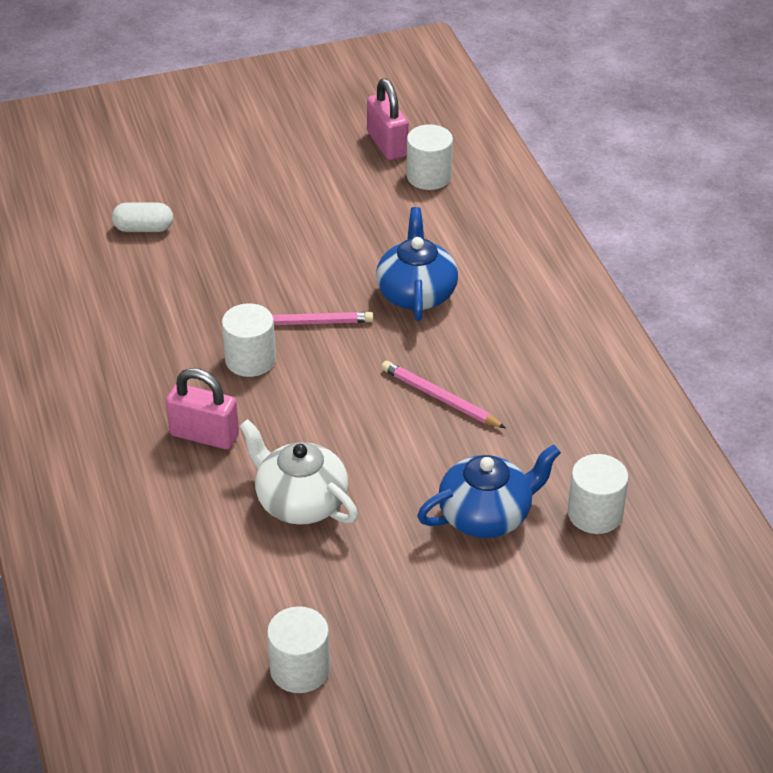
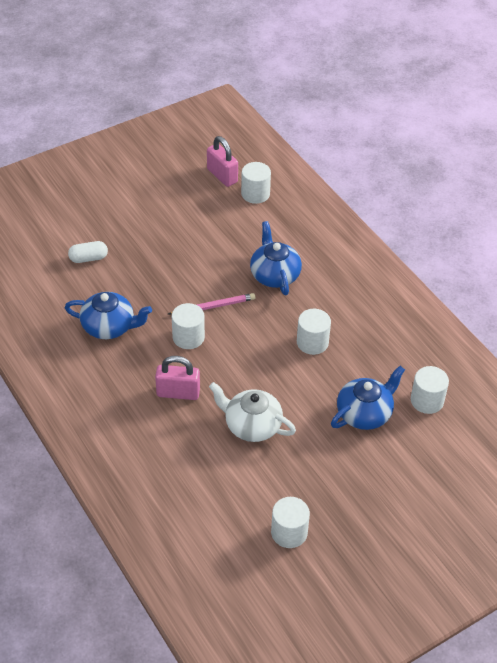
camera: 15 degrees left, 5 degrees up
(137, 326) = (109, 327): none -> blue teapot
(440, 398) = (312, 342): pink pencil -> white cylinder

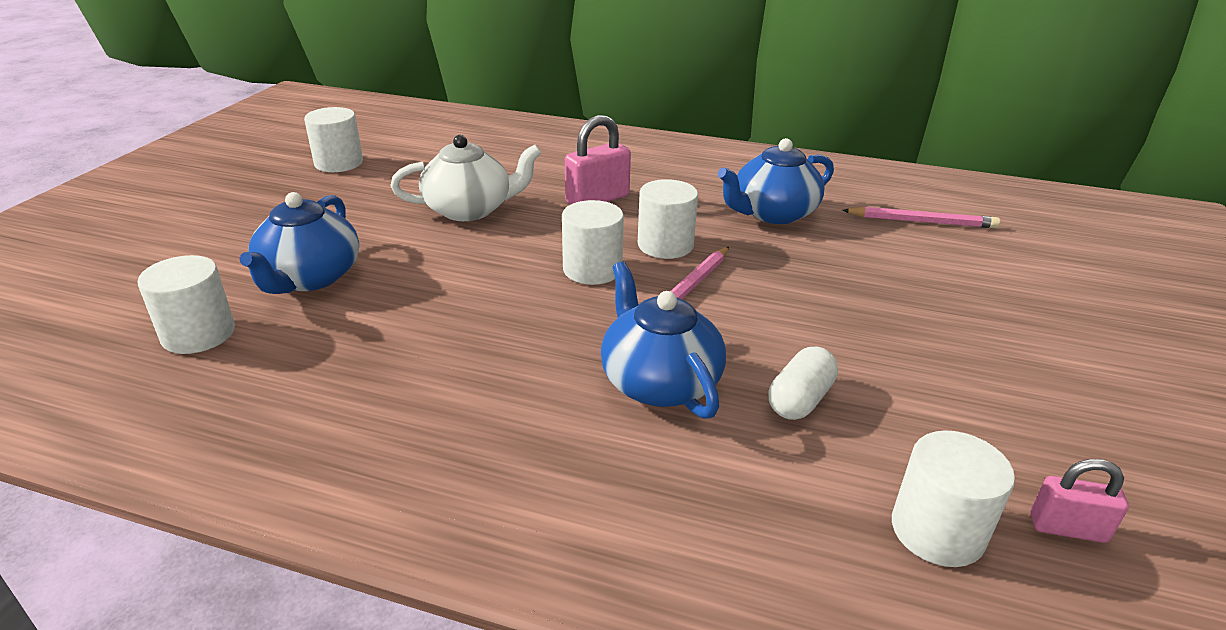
camera: 140 degrees right, 15 degrees down
(53, 279) = (922, 221): none -> pink pencil
(88, 258) = (937, 259): white capsule -> white capsule (799, 400)
(222, 176) = (1067, 528): pink padlock -> pink padlock, size x0.62
(274, 275) = (658, 382): blue teapot -> blue teapot turned 150 degrees counterclockwise
(312, 342) = (475, 319): white cylinder -> white cylinder (592, 269)

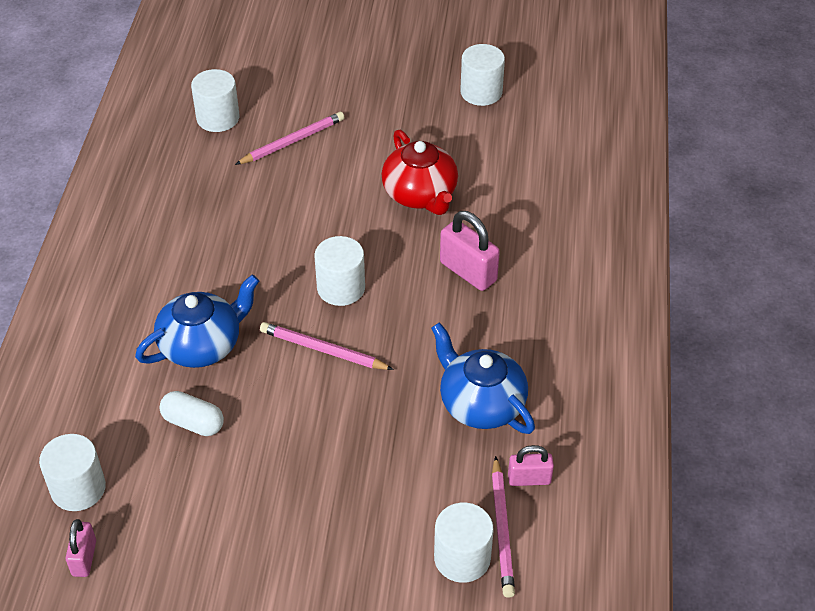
camera: 80 degrees right, 15 degrees up
(310, 278) = (292, 141): blue teapot -> pink pencil
(470, 209) = (420, 194): white teapot -> red teapot
(665, 245) = (393, 329): white cylinder -> white cylinder (462, 558)
(861, 203) = (529, 479): none -> pink padlock

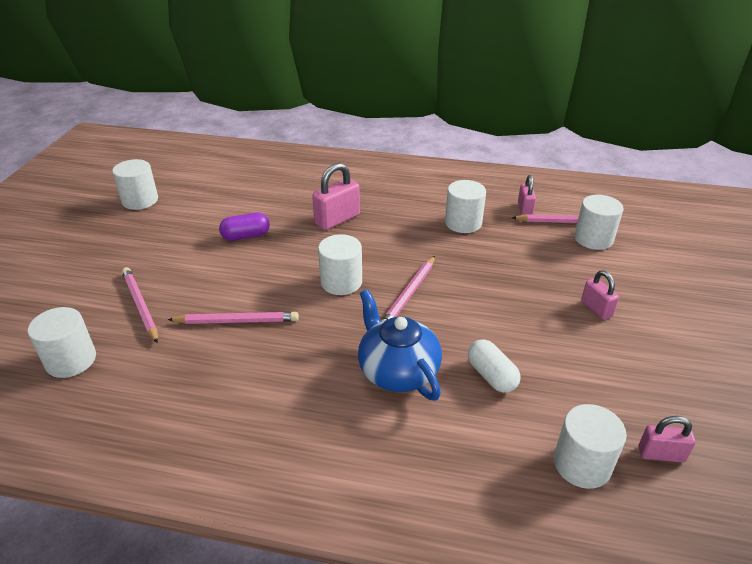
camera: 85 degrees left, 10 degrees down
(193, 422) = (491, 376): white capsule -> white capsule turned 60 degrees counterclockwise
(272, 214) = (237, 321): none -> pink pencil
(305, 537) = (596, 308): none -> pink padlock
(420, 194) = (246, 236): red teapot -> purple capsule
(480, 403) = (463, 223): blue teapot -> white cylinder

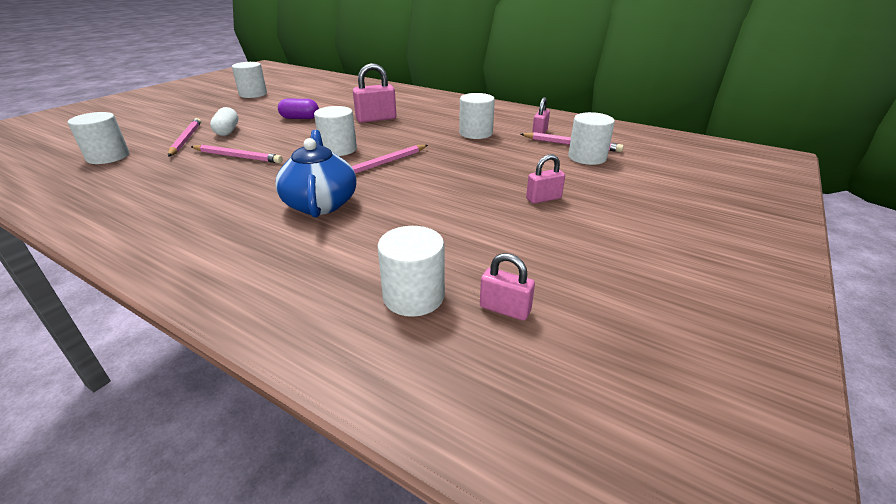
camera: 20 degrees right, 5 degrees down
(491, 376) = (396, 221): white capsule -> white capsule (227, 131)
(596, 308) = (543, 198): pink padlock -> pink padlock turned 75 degrees clockwise

